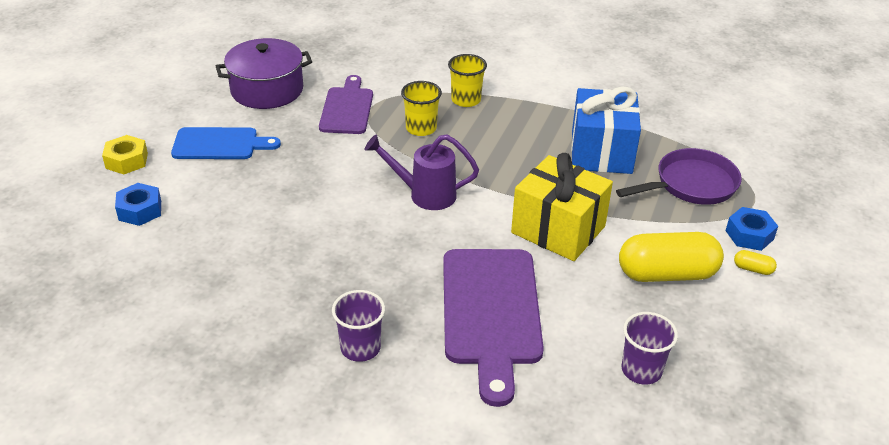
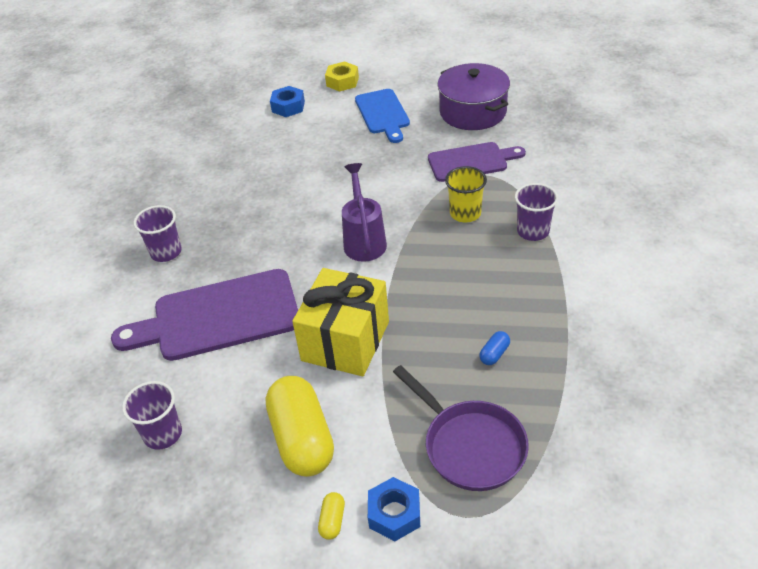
camera: 80 degrees right, 5 degrees up
(466, 100) = (533, 231): yellow cup -> purple cup
(601, 152) = (494, 354): blue gift -> blue capsule

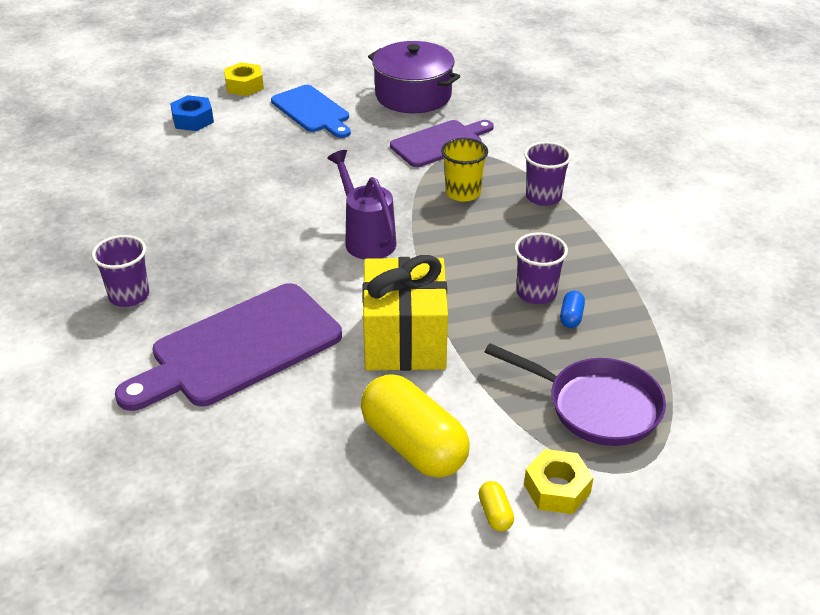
camera: 25 degrees left, 5 degrees down
(163, 434) = (243, 483): purple cup -> purple cup (536, 293)
(394, 514) = (557, 489): blue nut -> yellow nut

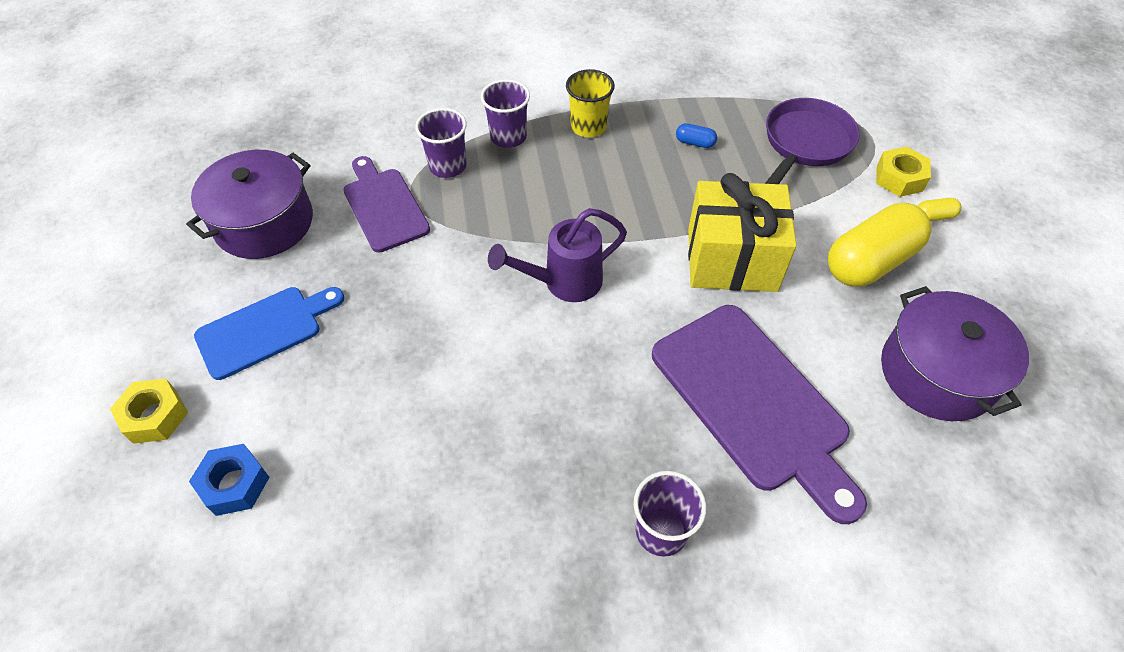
camera: 85 degrees left, 15 degrees up
(266, 482) = (937, 373): none -> purple pot
(463, 193) = (489, 196): yellow cup -> yellow cup (588, 126)
(536, 293) = (661, 160): purple cup -> purple cup (448, 166)

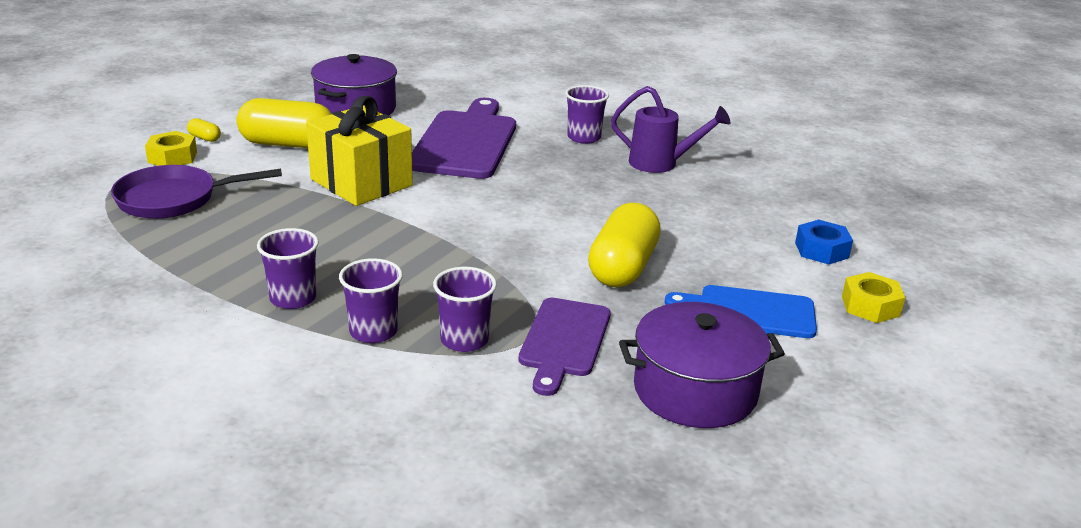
camera: 140 degrees left, 25 degrees down
(408, 311) = (622, 267): none -> yellow capsule
(563, 283) = (489, 226): purple watering can -> purple watering can (661, 164)
(588, 126) = (293, 298): yellow cup -> purple cup
(695, 143) = (241, 241): blue capsule -> none

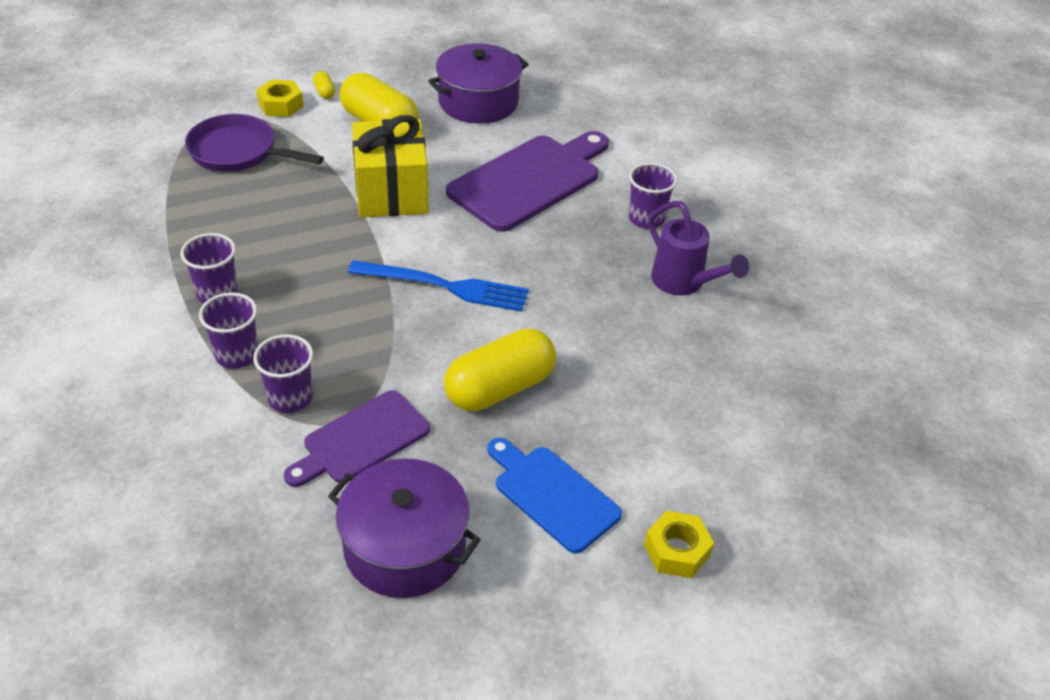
camera: 35 degrees right, 15 degrees up
(492, 224) = (445, 286): none -> blue fork
(821, 250) = (714, 462): blue nut -> none

